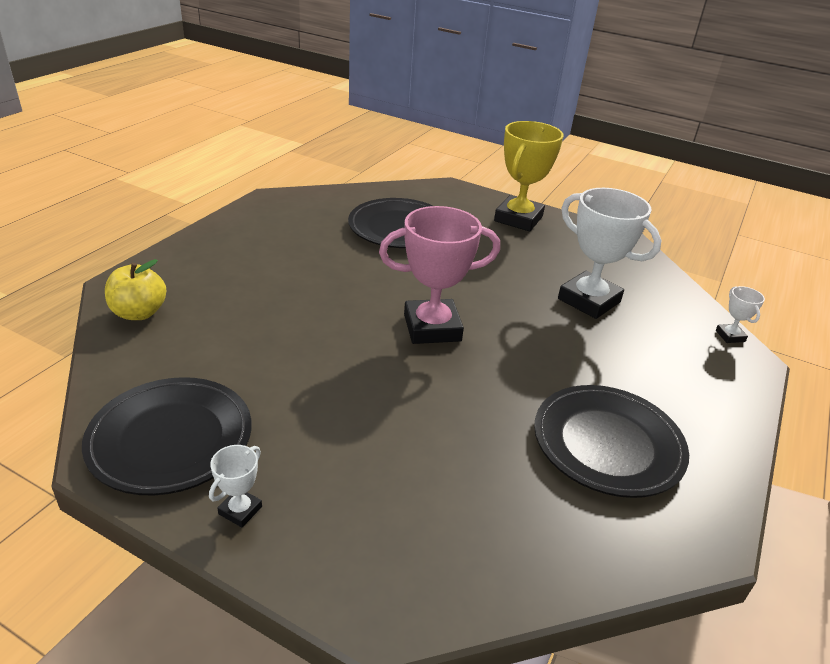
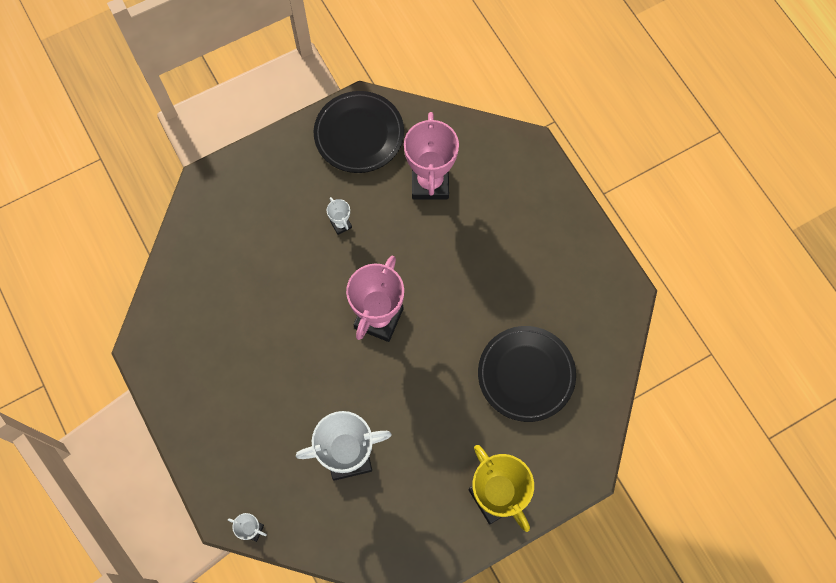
camera: 125 degrees right, 35 degrees up
(139, 313) = (489, 149): yellow apple -> none
(219, 344) = (430, 183): none -> pink trophy
(240, 510) = (293, 149): white trophy -> white trophy (341, 224)
(607, 444) = (222, 350): black plate -> none

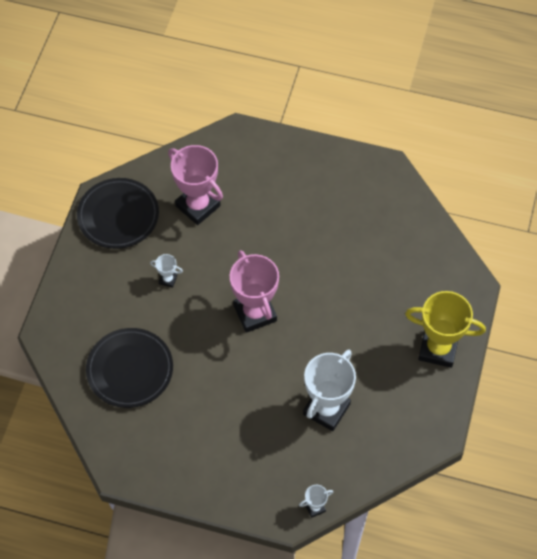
camera: 45 degrees left, 10 degrees down
(526, 374) = (380, 265): black plate -> black plate (130, 370)

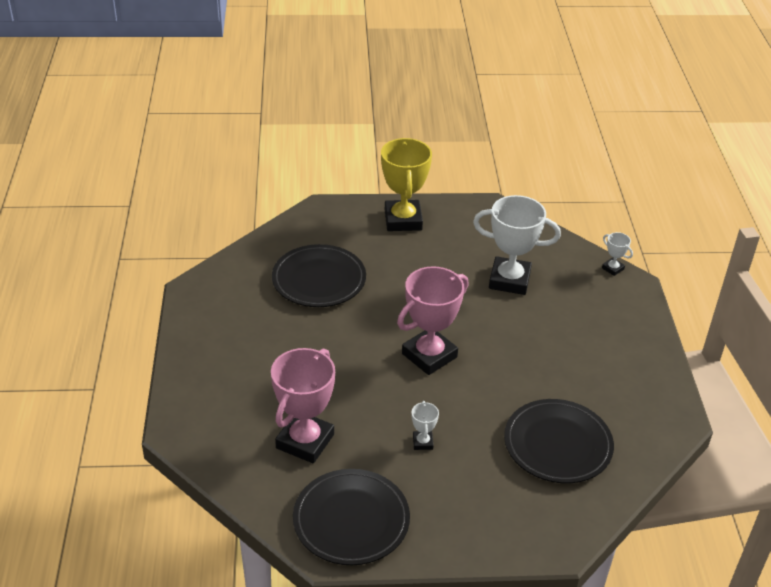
camera: 110 degrees left, 20 degrees down
(372, 258) = (319, 280): none -> black plate

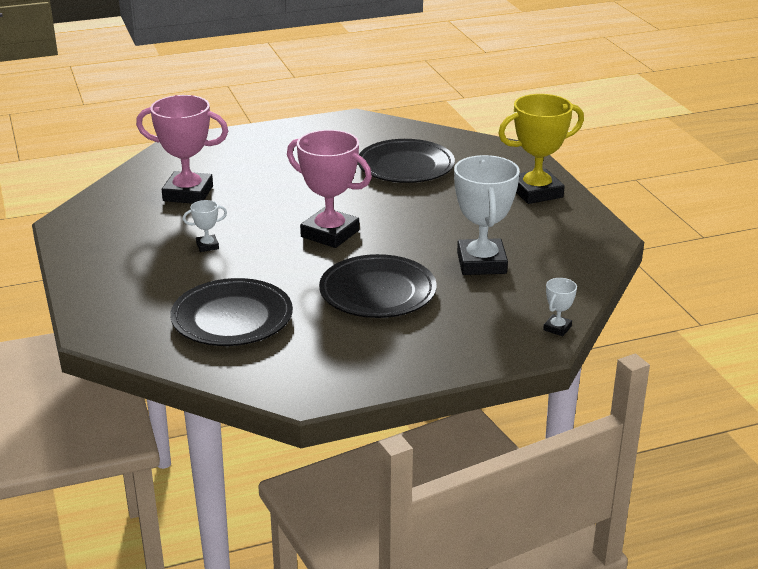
camera: 75 degrees right, 10 degrees down
(351, 520) = (102, 227): black plate -> black plate (377, 292)

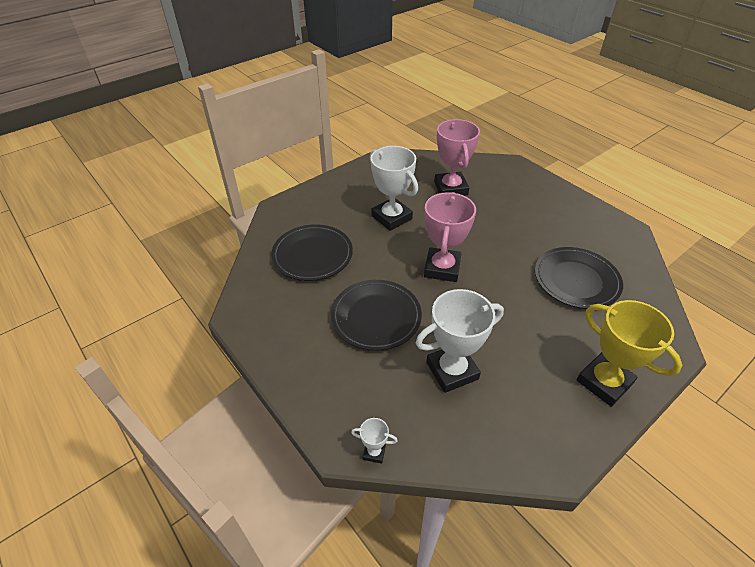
camera: 70 degrees right, 15 degrees up
(207, 246) = (391, 217): white trophy -> white trophy, size x2.26

